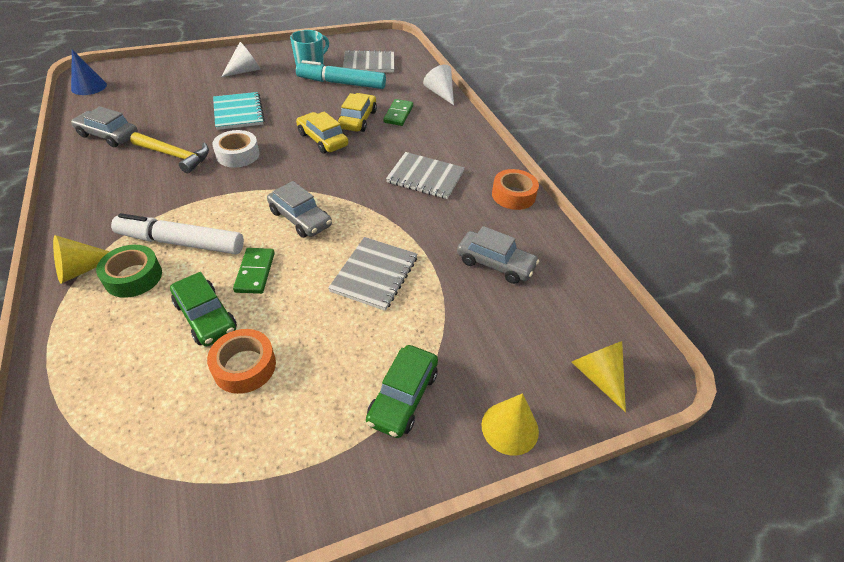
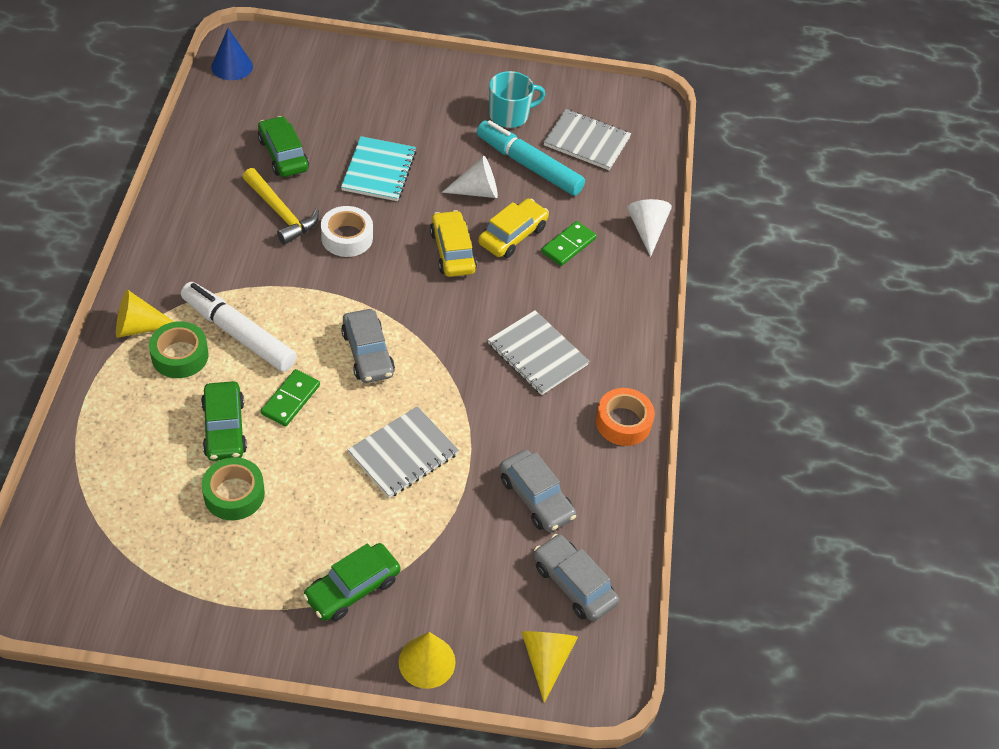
camera: 25 degrees right, 5 degrees up
(108, 135) = (224, 155): grey car -> grey car (574, 584)
(158, 123) = (283, 154): none -> green car
(244, 366) = (234, 494): orange tape -> green tape
(245, 71) = (421, 101): white cone -> white cone (477, 191)

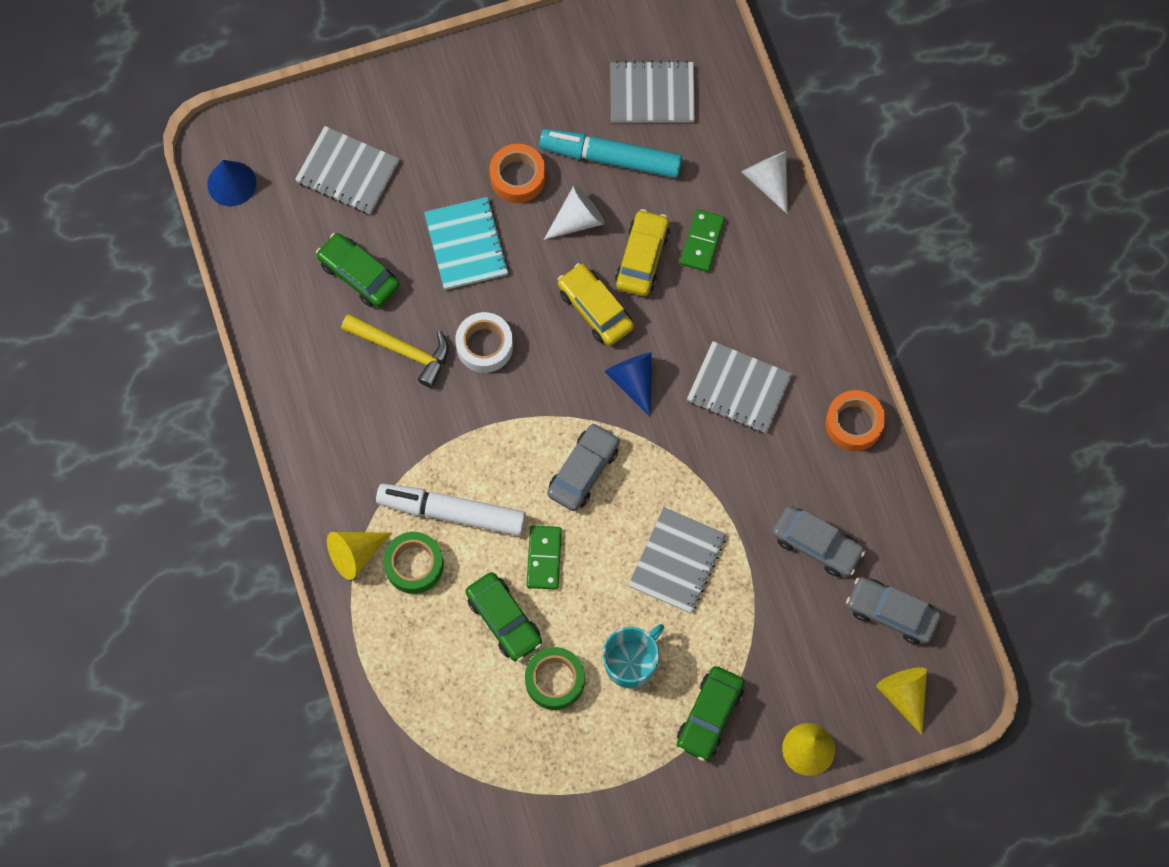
camera: 20 degrees left, 20 degrees up
(322, 93) = (347, 172): none -> grey notebook
(367, 353) = (583, 471): grey car -> grey car turned 105 degrees counterclockwise
(448, 148) = (518, 177): none -> orange tape
(451, 311) = (633, 381): none -> blue cone
(509, 115) = (555, 99): turquoise mug -> turquoise mug (631, 662)

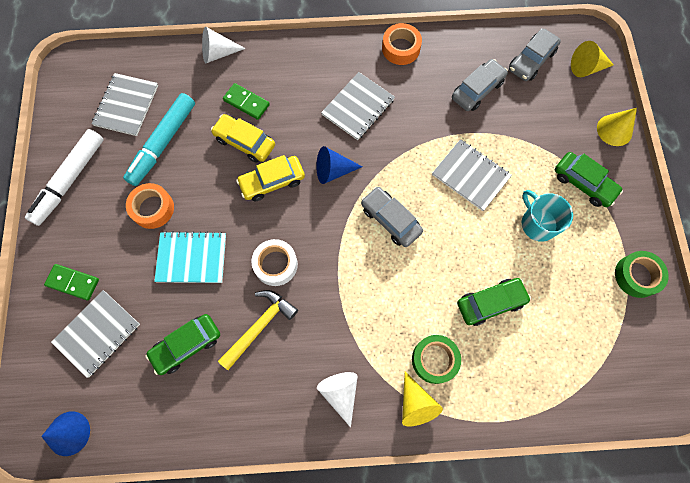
camera: 75 degrees left, 0 degrees up
(452, 512) = (399, 321): white marker -> white marker (70, 180)
(544, 558) = (449, 263): green domino -> green domino (73, 282)
(555, 680) = (542, 278): green tape -> green tape (636, 276)
(577, 219) = (201, 176): white cone -> white cone (340, 393)

